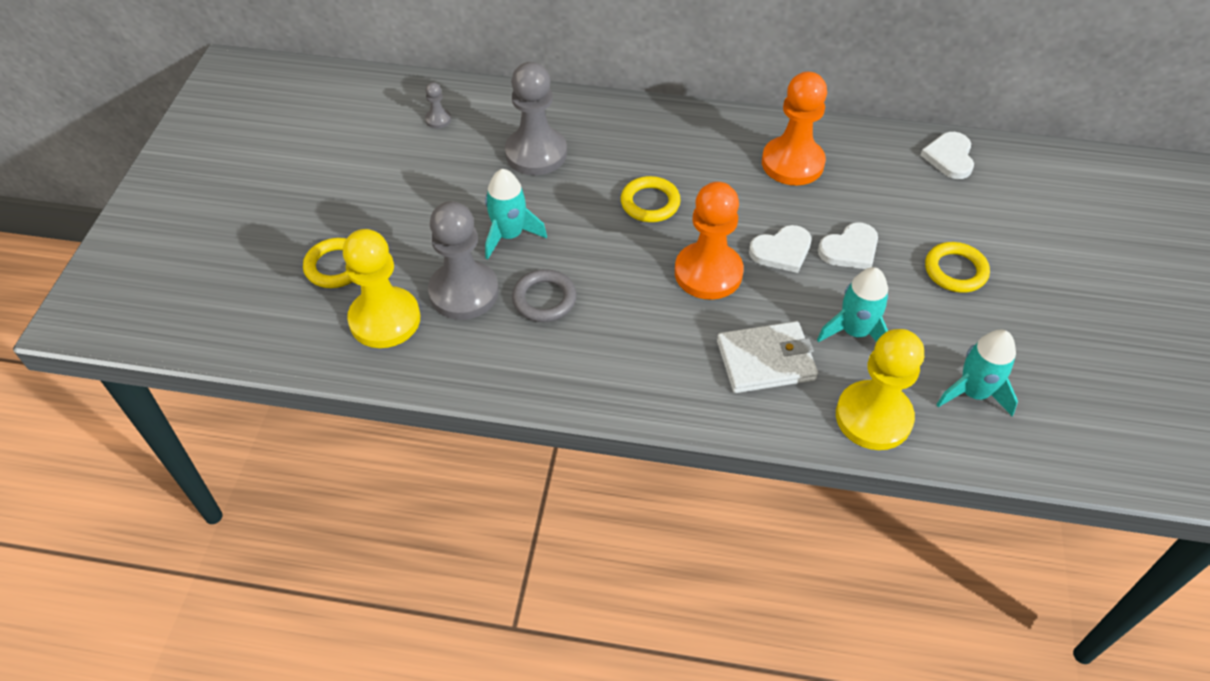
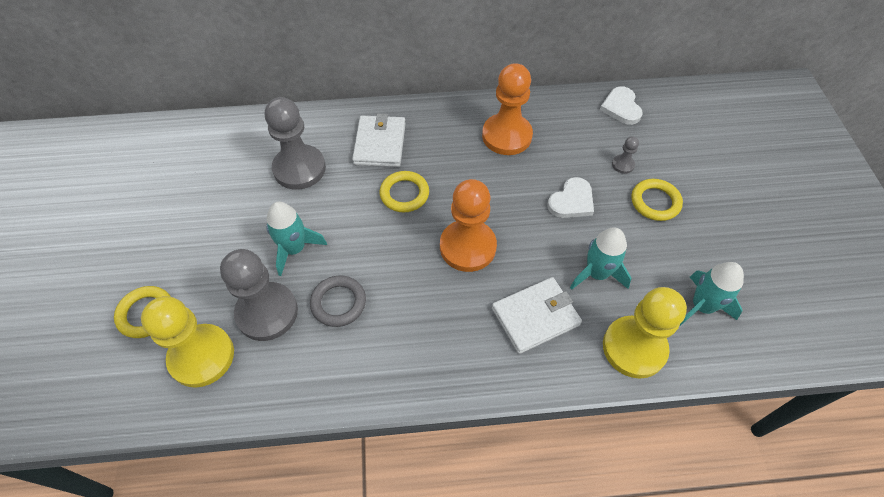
camera: 15 degrees left, 5 degrees up
(438, 119) = (209, 154): grey pawn -> grey pawn (623, 165)
(636, 144) = (380, 143): none -> white wallet
(782, 251) = (520, 214): white heart -> none

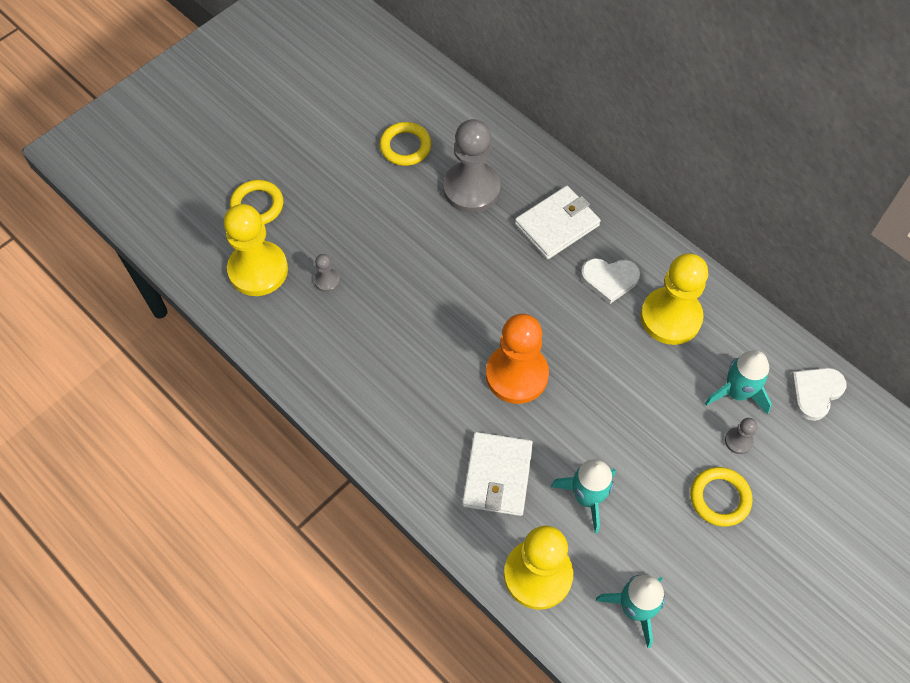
camera: 50 degrees right, 5 degrees up
(267, 312) = (327, 281): grey pawn -> grey pawn, size x0.43
(294, 249) = (395, 251): turquoise rocket -> turquoise rocket (737, 392)
(338, 303) = (378, 321): grey ring -> none
(404, 194) = (523, 286): yellow ring -> yellow ring (405, 146)
(506, 136) = (671, 317): orange pawn -> yellow pawn
(535, 316) = (497, 475): white wallet -> white wallet turned 75 degrees clockwise
(571, 201) = (648, 424): white heart -> white heart (609, 279)

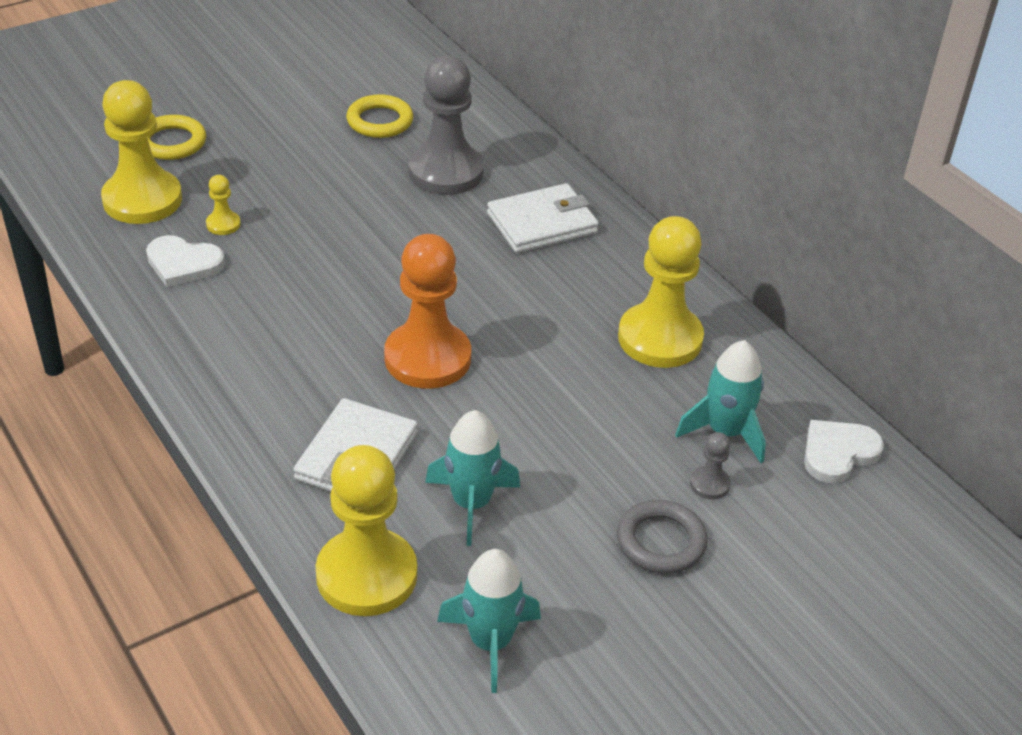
camera: 10 degrees right, 20 degrees down
(327, 281) = (223, 224): grey pawn -> yellow pawn
(609, 279) = (591, 287): white heart -> white heart (183, 264)
(719, 498) = (661, 541): yellow ring -> grey ring

